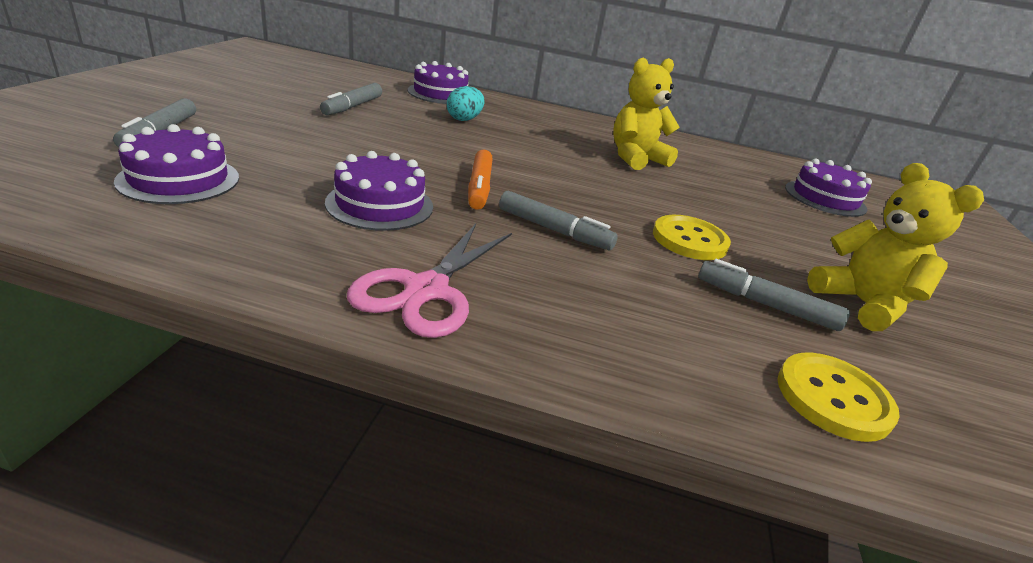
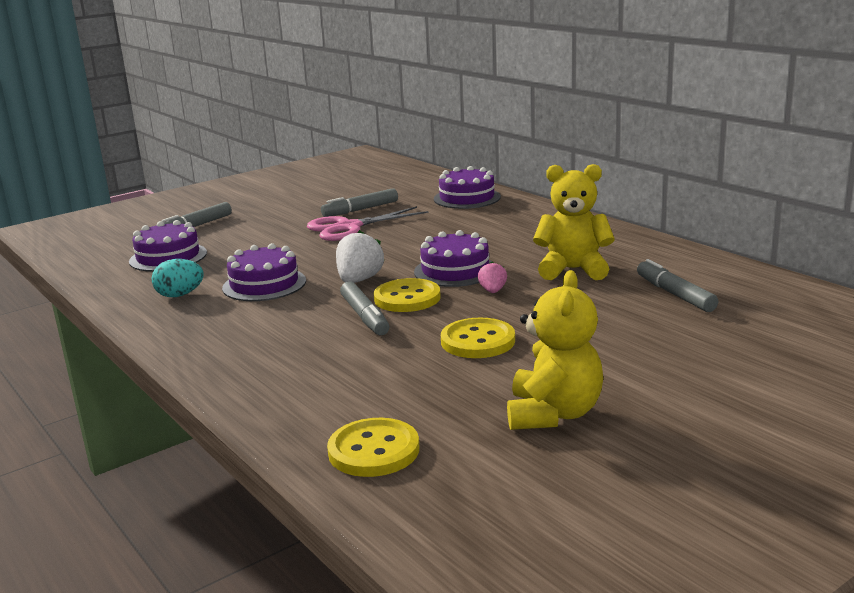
camera: 45 degrees right, 10 degrees down
(427, 290) = (212, 337): pink scissors -> pink scissors (349, 227)
(464, 119) = (448, 223): turquoise egg -> turquoise egg (180, 295)
(479, 187) = (359, 280): orange marker -> white strawberry
(557, 202) = (407, 298): none -> yellow button
(614, 185) = (493, 291): none -> pink strawberry
(765, 304) = (448, 393): grey marker -> grey marker (674, 294)
(825, 198) = (759, 331): purple cake -> purple cake (455, 270)

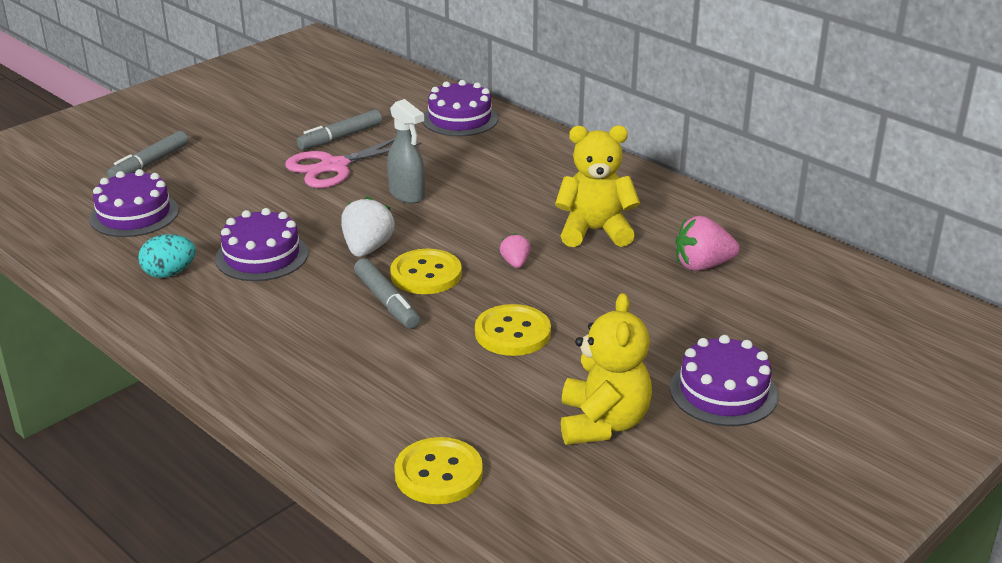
camera: 10 degrees left, 10 degrees up
(406, 245) = (407, 195): none -> grey spray bottle
(455, 270) = (469, 233): purple cake -> purple cake (723, 392)
(674, 294) = (702, 265): grey marker -> pink strawberry

